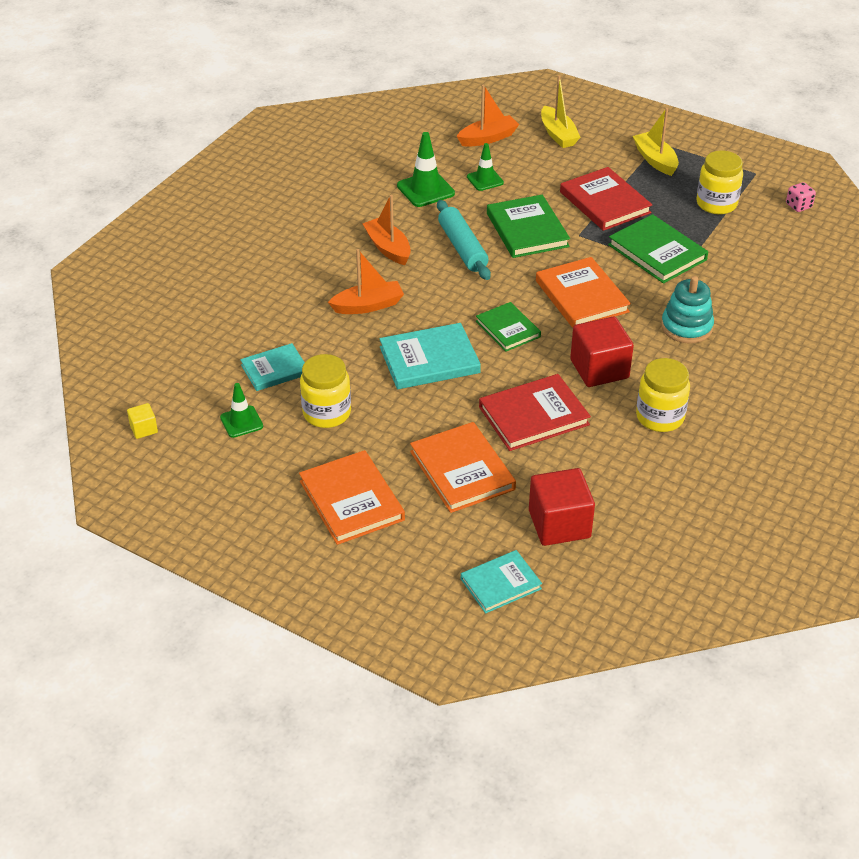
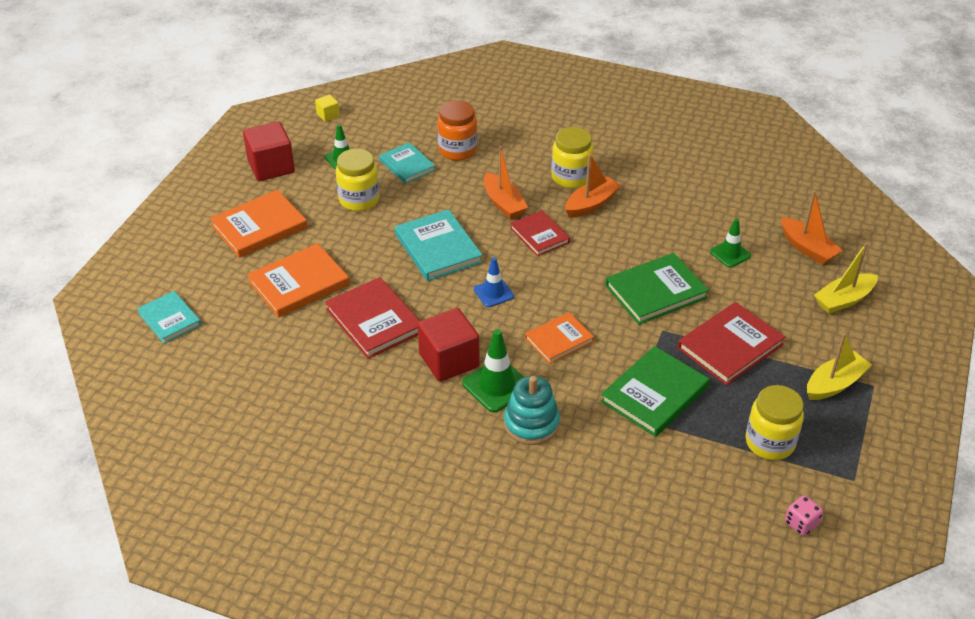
camera: 80 degrees right, 0 degrees up
(261, 328) = (457, 150): none -> orange jar
(425, 189) = (694, 216): green traffic cone -> green traffic cone (497, 386)
(427, 288) = (539, 235): none -> red book
(463, 248) = (609, 251): turquoise rolling pin -> none
(508, 329) = (493, 293): green book -> blue traffic cone
(559, 524) = (238, 348): red cube -> red cube (271, 167)
(581, 296) = (559, 340): orange book -> orange book, size x0.65
(660, 417) = (386, 409): yellow jar -> yellow jar (571, 177)

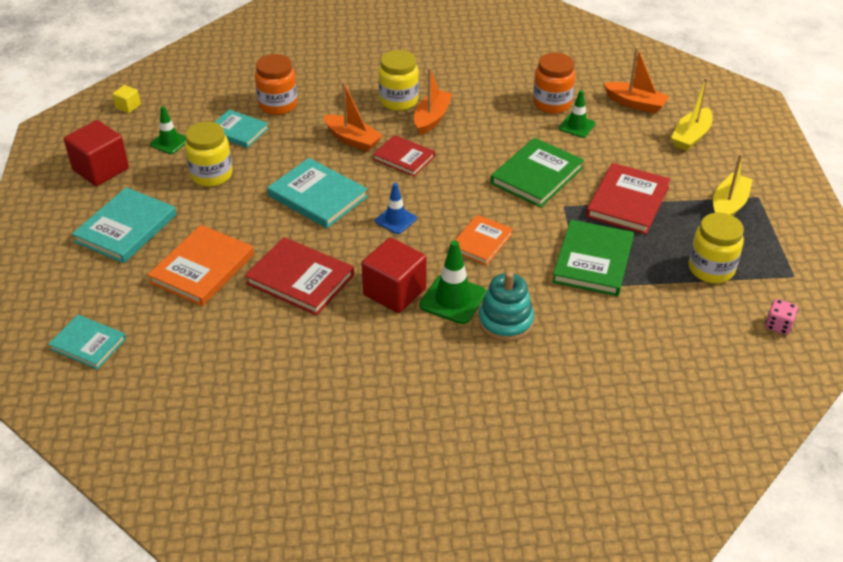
camera: 25 degrees left, 0 degrees up
(259, 227) = (126, 228): orange book -> turquoise book
(720, 223) = (552, 103): none -> orange jar

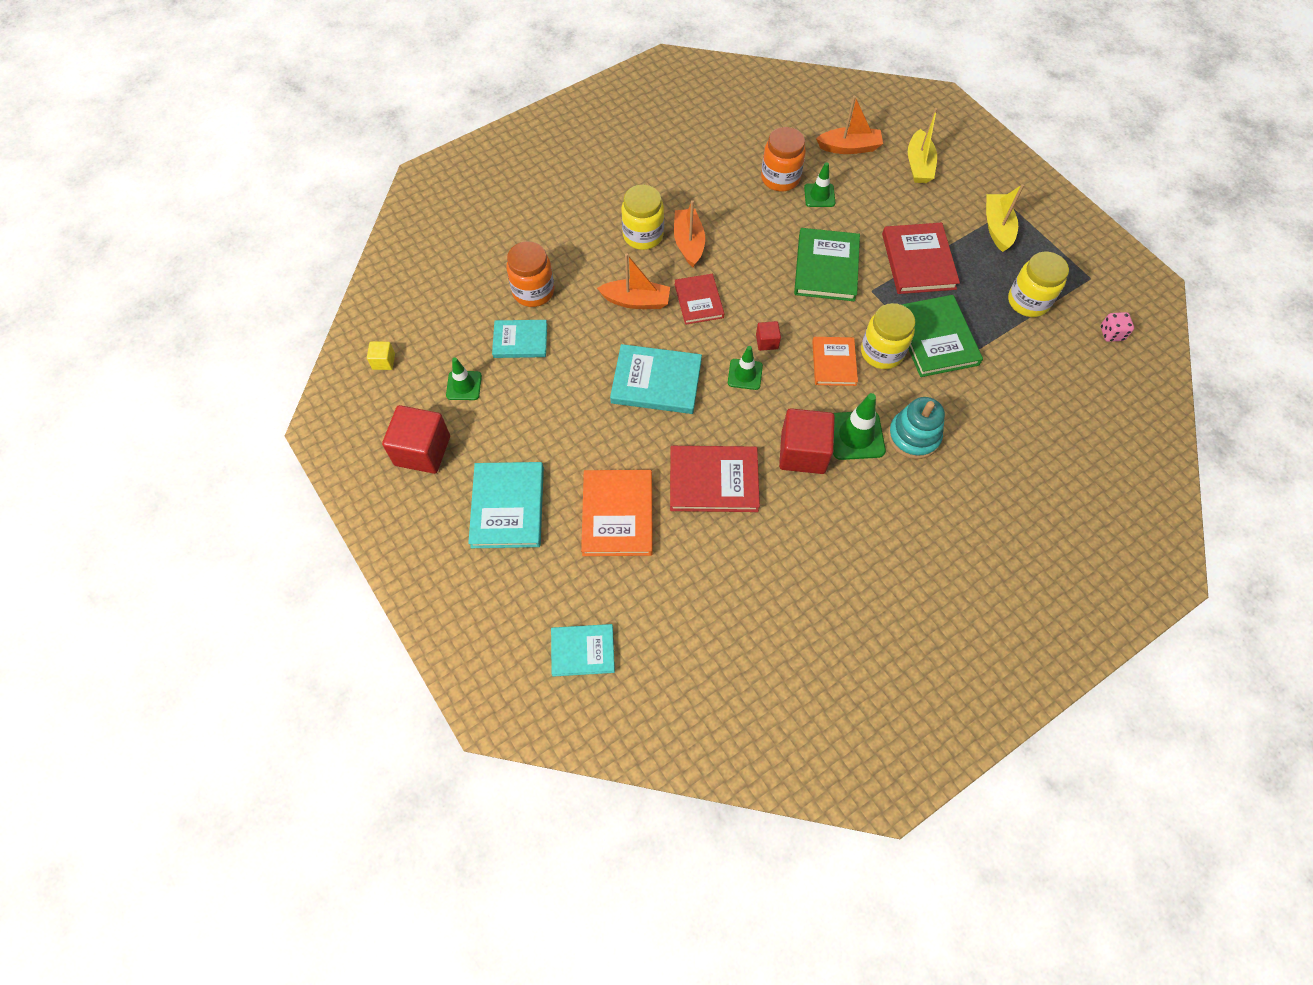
camera: 30 degrees left, 20 degrees up
(211, 175) = (538, 405): yellow jar -> yellow jar (881, 352)
(395, 220) = (745, 374): blue traffic cone -> green traffic cone
(404, 158) = (699, 301): red book -> red book turned 75 degrees clockwise
(435, 206) = (767, 342): none -> red cube

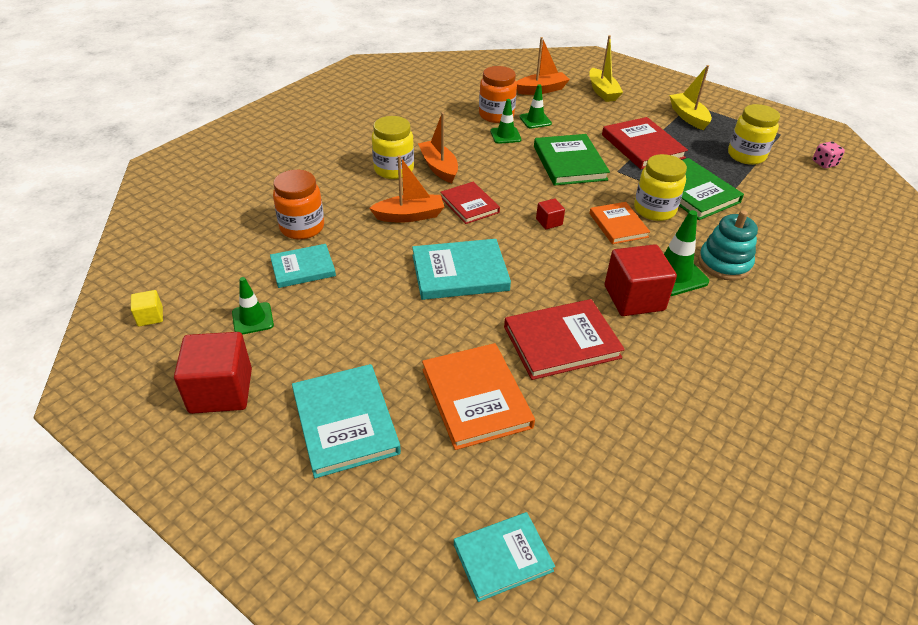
camera: 20 degrees left, 20 degrees down
(745, 374) = (543, 249): green traffic cone -> green traffic cone (505, 135)

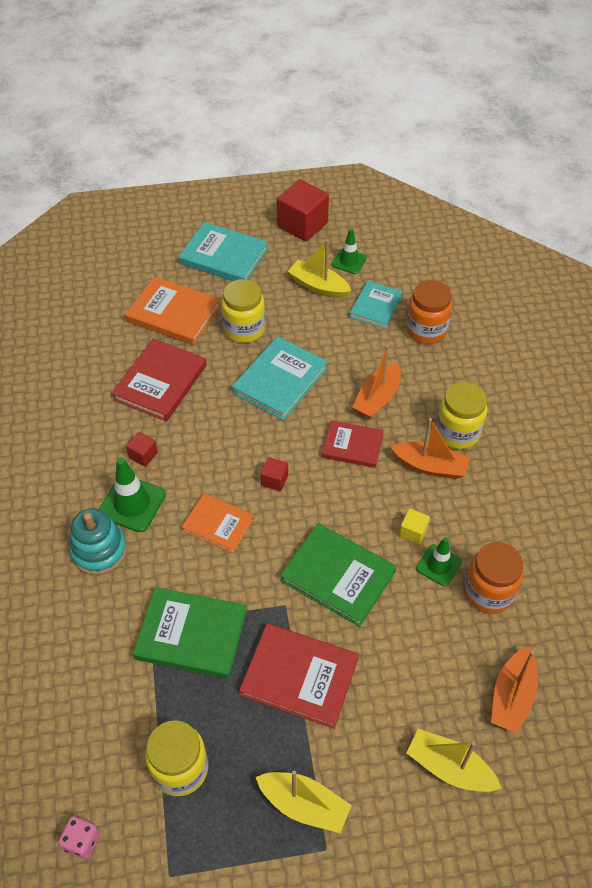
camera: 135 degrees right, 10 degrees up
(150, 316) = (399, 223): yellow cube -> yellow cube (413, 532)
(314, 318) = (318, 286): none -> yellow boat
(503, 557) = (86, 262): turquoise book -> none
(535, 120) = (445, 621): green traffic cone -> none
(634, 298) = (143, 455): red cube -> red cube, size x0.47
(654, 210) = (205, 573): yellow jar -> yellow jar (244, 329)

